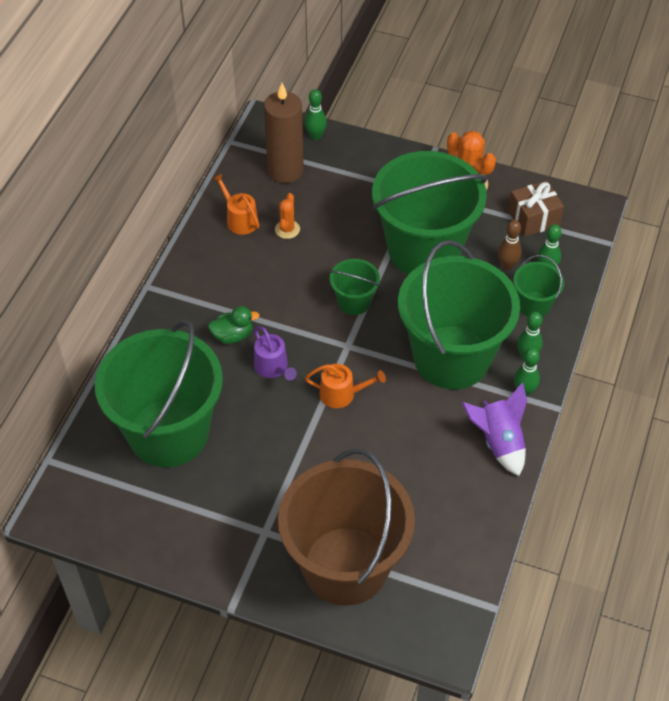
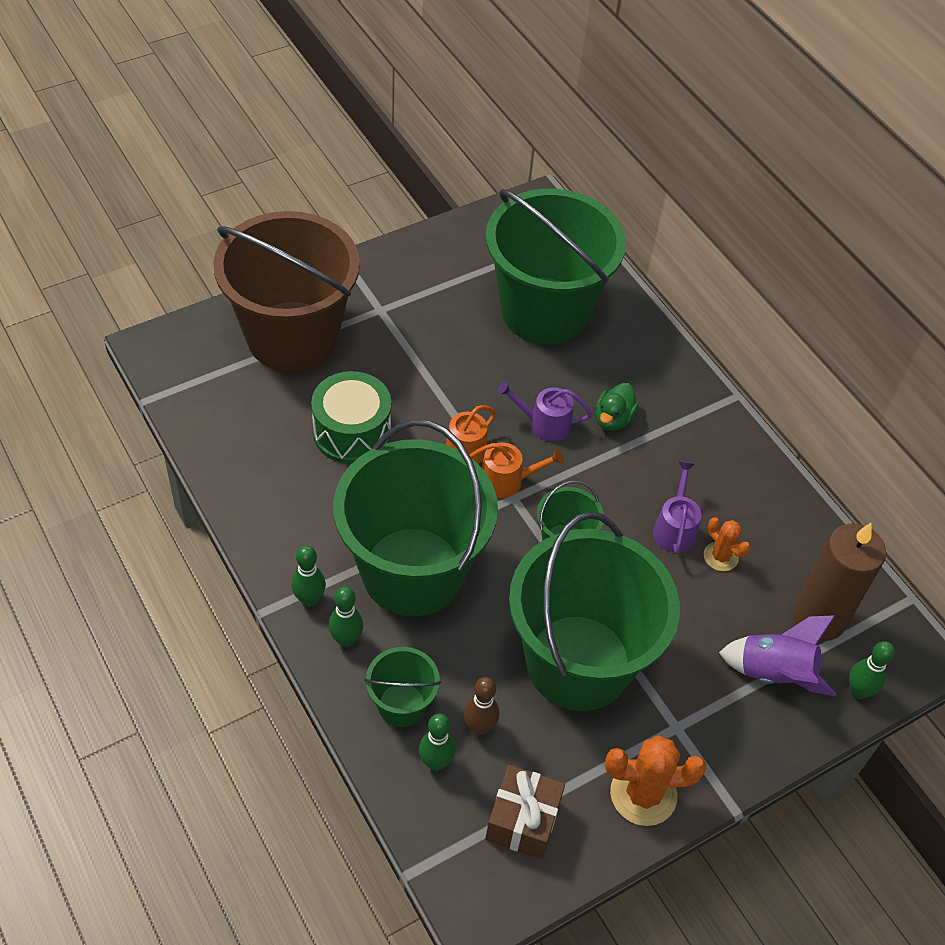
camera: 125 degrees right, 0 degrees up
(239, 219) = (771, 525): orange watering can -> orange watering can (507, 480)
(288, 259) = (675, 528): none -> purple watering can
(388, 463) = (352, 432): none -> green drum
(498, 442) = (281, 531): purple rocket -> purple rocket (774, 673)

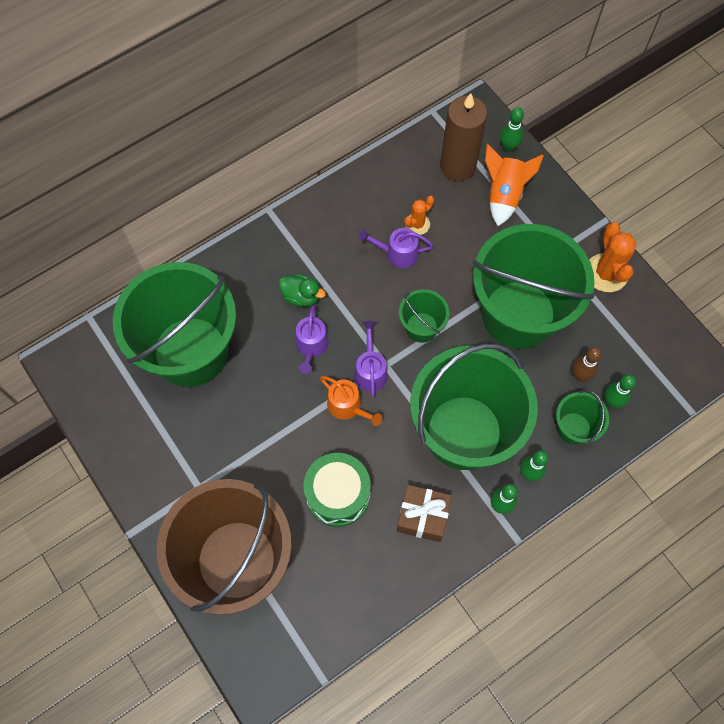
camera: 90 degrees left, 15 degrees up
(507, 480) = (370, 370): orange watering can -> purple watering can
(523, 820) = (640, 344): brown gift -> brown gift (422, 516)
(774, 673) = (504, 194): purple rocket -> orange rocket

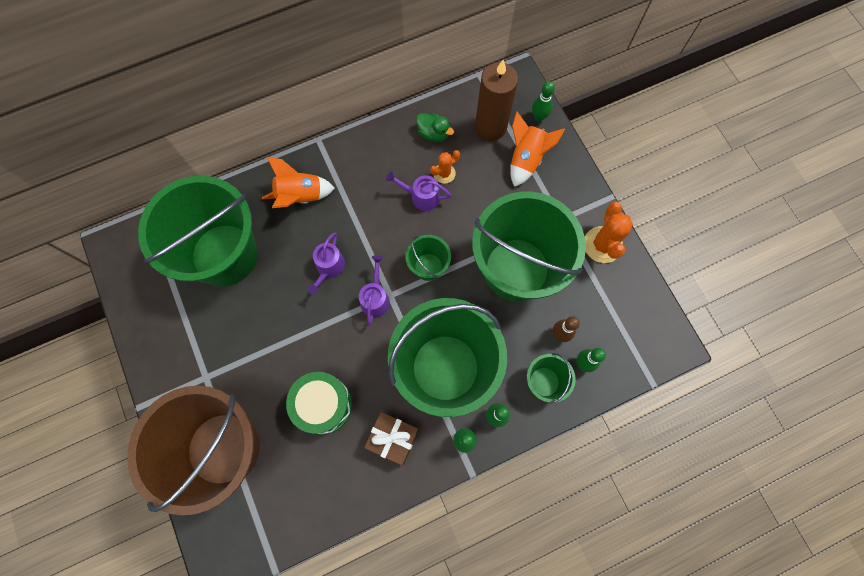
camera: 10 degrees right, 5 degrees up
(262, 274) = (300, 196): none -> orange rocket
(301, 296) = (330, 221): green duck -> green duck (433, 134)
(348, 406) = (349, 327): orange watering can -> none

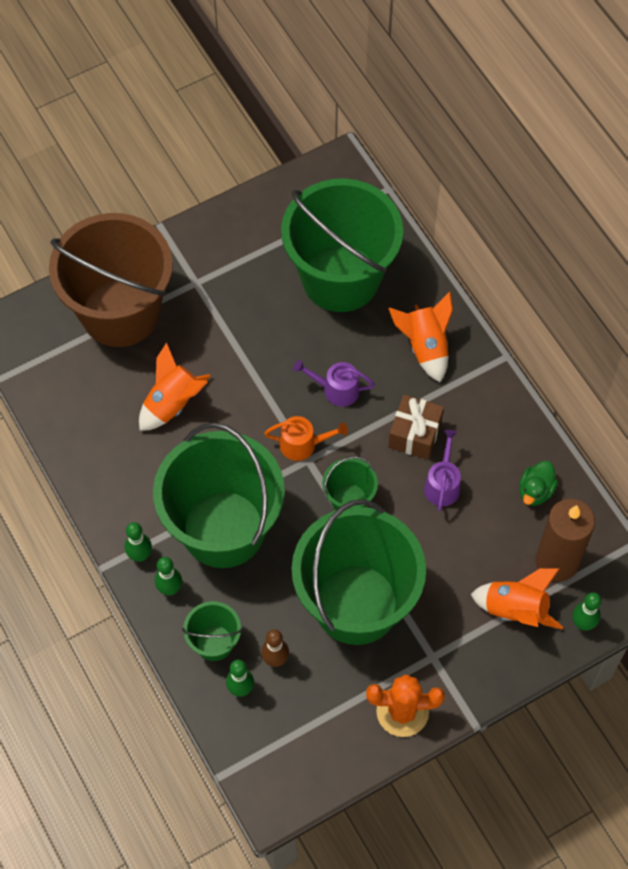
camera: 85 degrees right, 10 degrees down
(323, 405) = (172, 403): green drum -> orange rocket
(375, 298) = (303, 444): purple watering can -> orange watering can
(393, 438) = (138, 480): brown gift -> brown gift (415, 434)
(444, 173) = (479, 509): orange cactus -> none

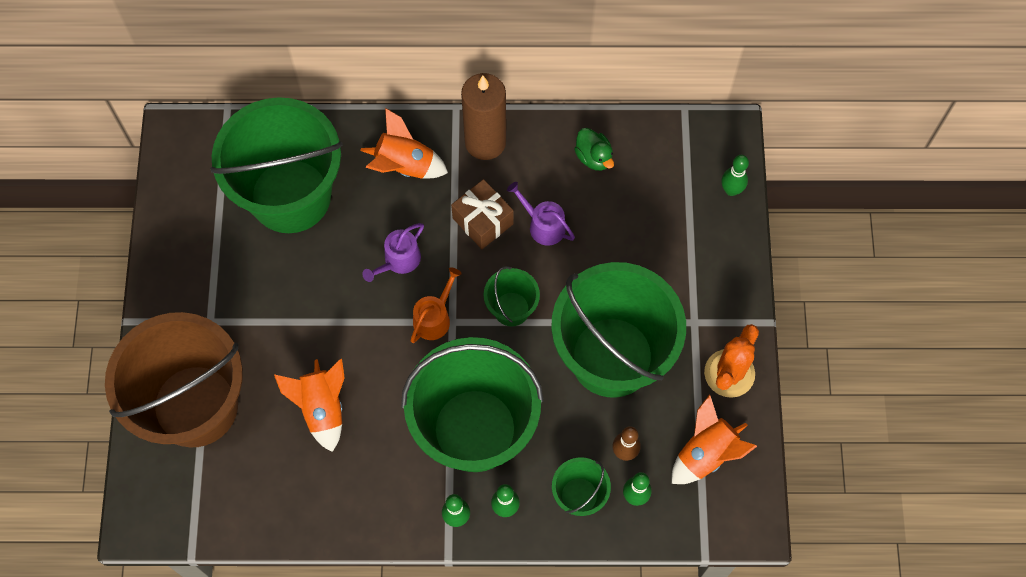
camera: 60 degrees left, 5 degrees up
(515, 610) = (690, 234): orange rocket -> orange rocket (706, 453)
(557, 562) = (666, 178): brown candle -> brown candle (485, 142)

